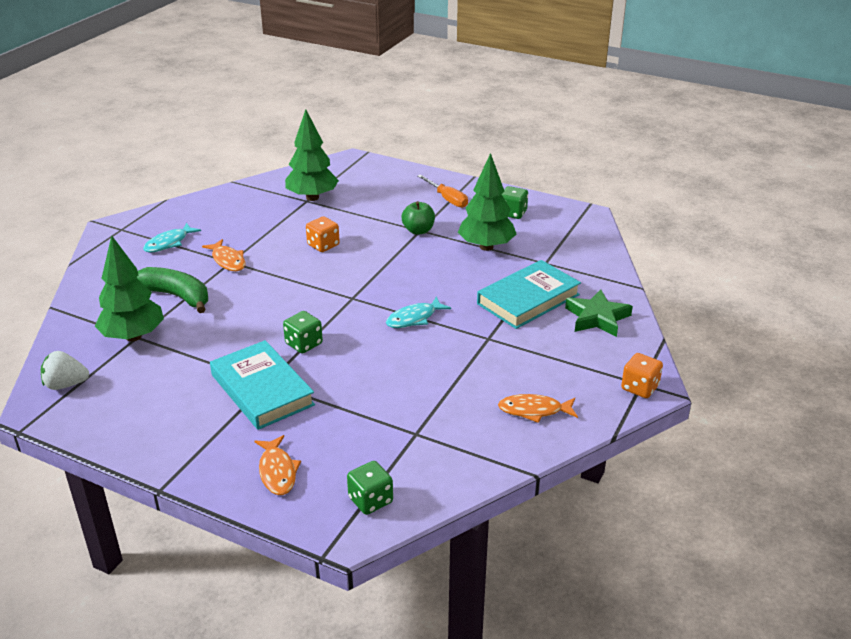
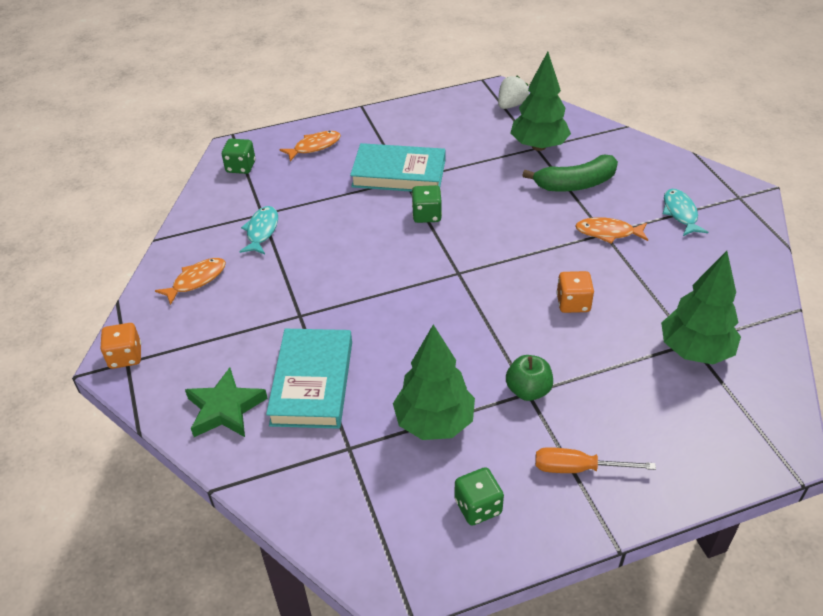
camera: 135 degrees right, 10 degrees up
(277, 471) = (314, 147): orange fish -> orange fish turned 120 degrees clockwise
(414, 318) = (382, 290): turquoise fish -> turquoise fish (261, 231)

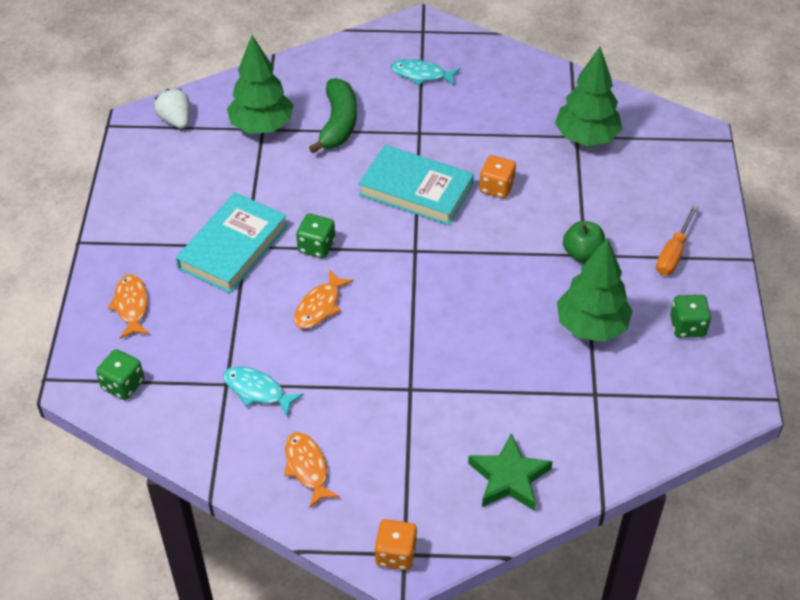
camera: 70 degrees left, 5 degrees up
(312, 382) = (506, 401): turquoise book -> turquoise book (416, 190)
(608, 232) = (419, 130): orange fish -> orange fish (319, 306)

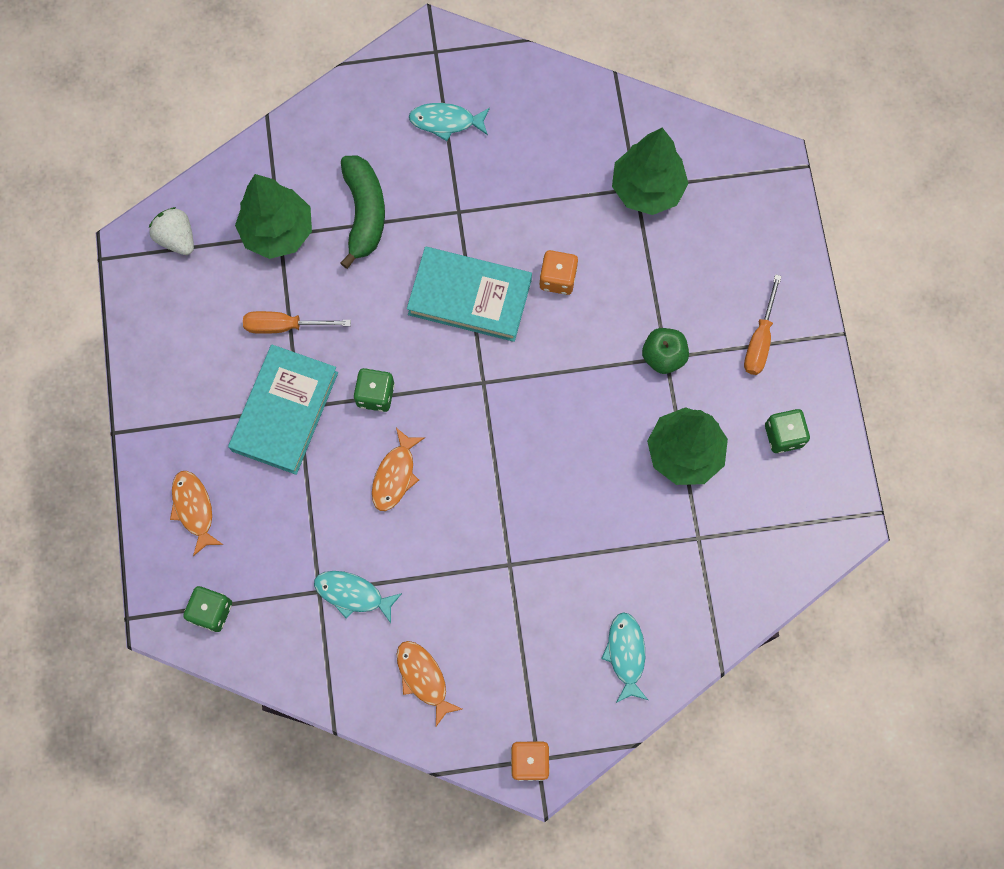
camera: 10 degrees left, 25 degrees up
(249, 189) = (285, 326): none -> orange screwdriver
(509, 477) = (626, 654): green star -> turquoise fish

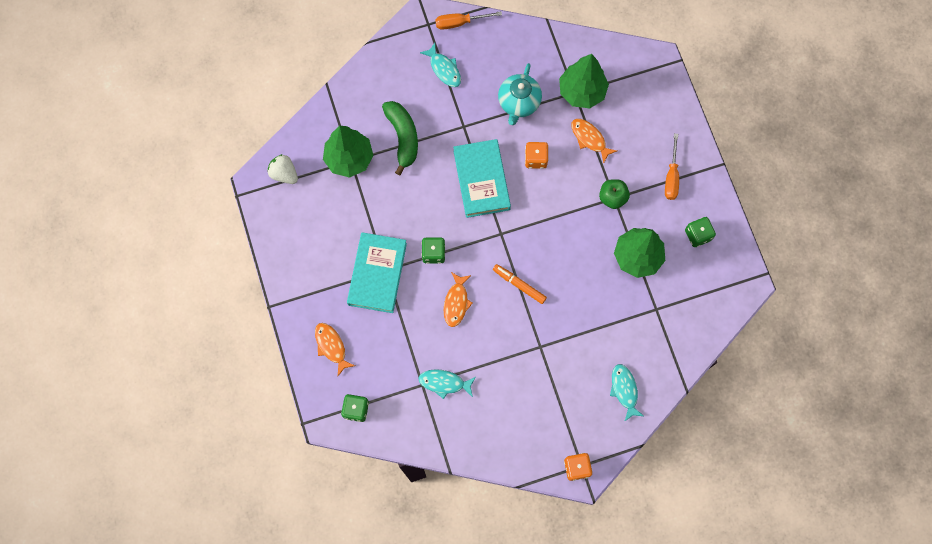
camera: 10 degrees left, 0 degrees up
(285, 326) = (366, 219): orange screwdriver -> orange screwdriver (460, 23)
(423, 678) = (500, 428): orange fish -> orange fish (589, 139)
(446, 121) = (444, 69): turquoise fish -> turquoise fish turned 120 degrees counterclockwise
(470, 296) = (481, 180): turquoise book -> turquoise book turned 75 degrees clockwise
(495, 465) = (519, 285): none -> orange marker
(548, 190) = (518, 103): none -> turquoise teapot

